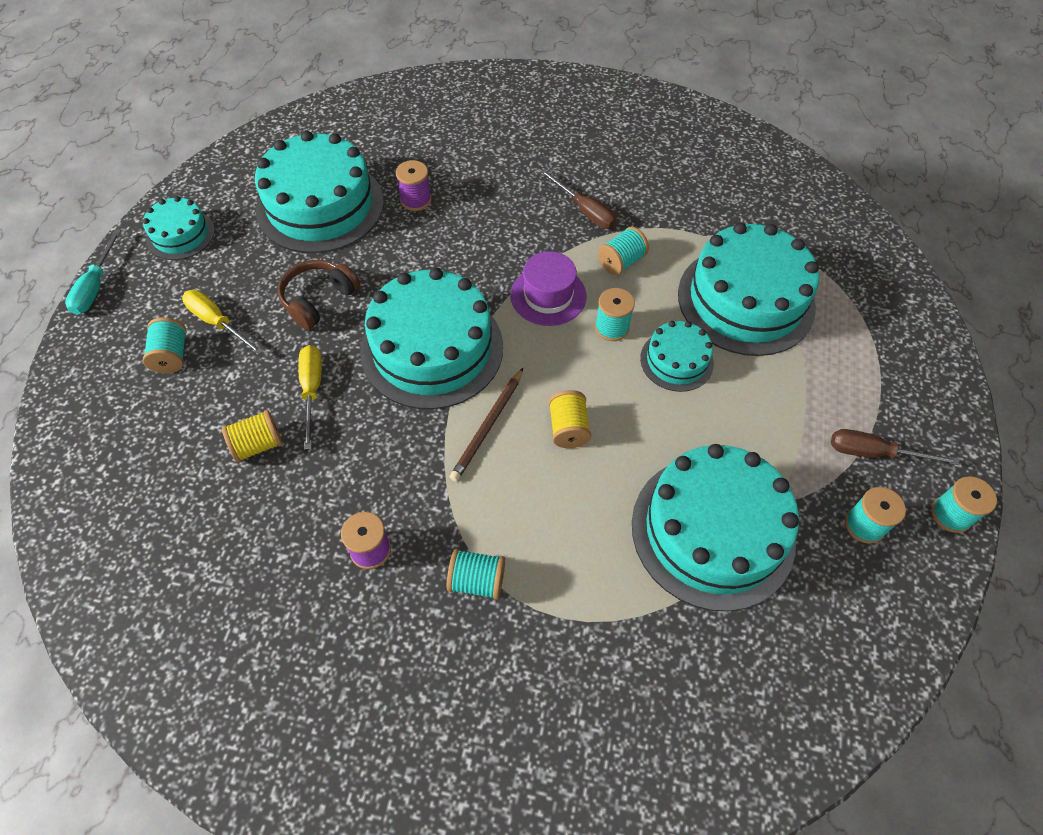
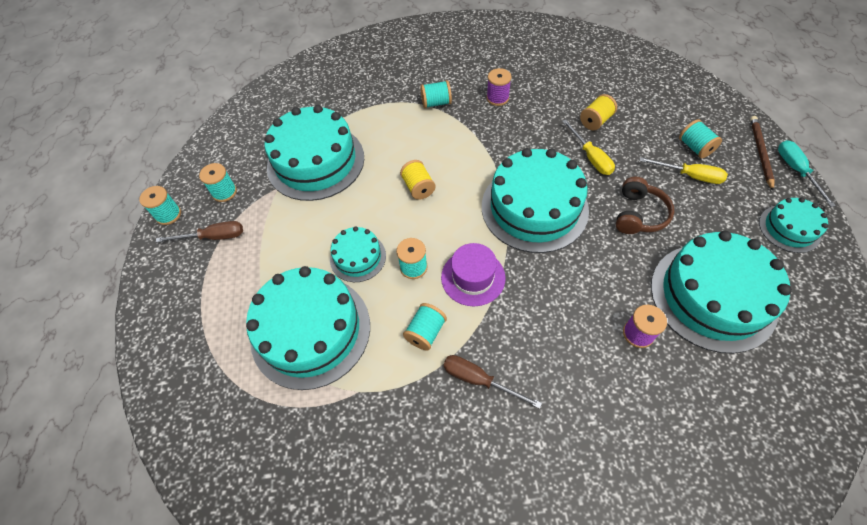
camera: 165 degrees right, 0 degrees up
(488, 426) = (469, 172): brown pencil -> brown pencil (760, 153)

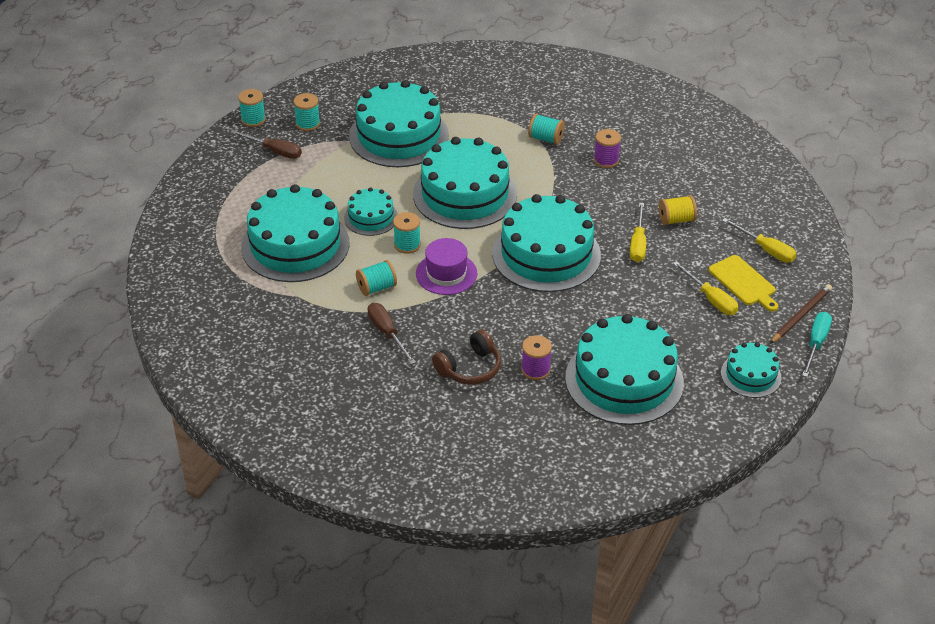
camera: 30 degrees right, 15 degrees down
(418, 187) = (465, 194): yellow spool -> turquoise cake
(638, 214) = (630, 302): brown headphones -> brown headphones (469, 368)
(678, 111) = (765, 249): none -> yellow screwdriver
(695, 147) = (743, 282): turquoise spool -> yellow cutting board

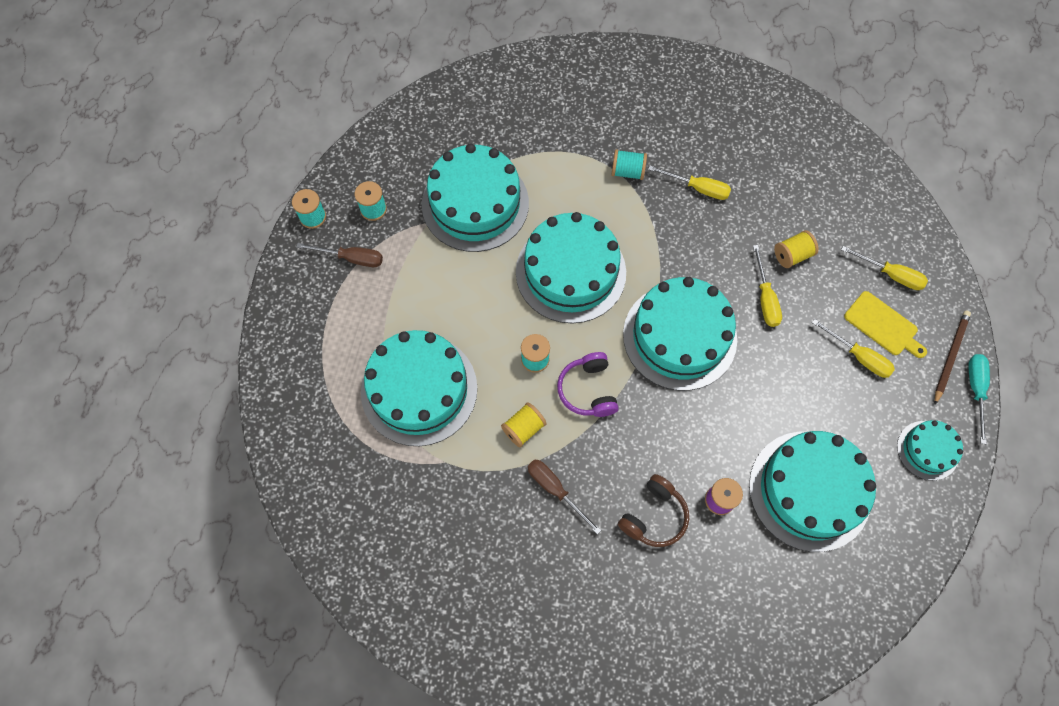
camera: 15 degrees left, 25 degrees up
(371, 217) = (485, 330): turquoise cake -> none
(376, 287) = (523, 428): turquoise spool -> yellow spool
(446, 273) = (588, 390): purple hat -> purple headphones
(606, 160) = (697, 188): purple spool -> yellow screwdriver

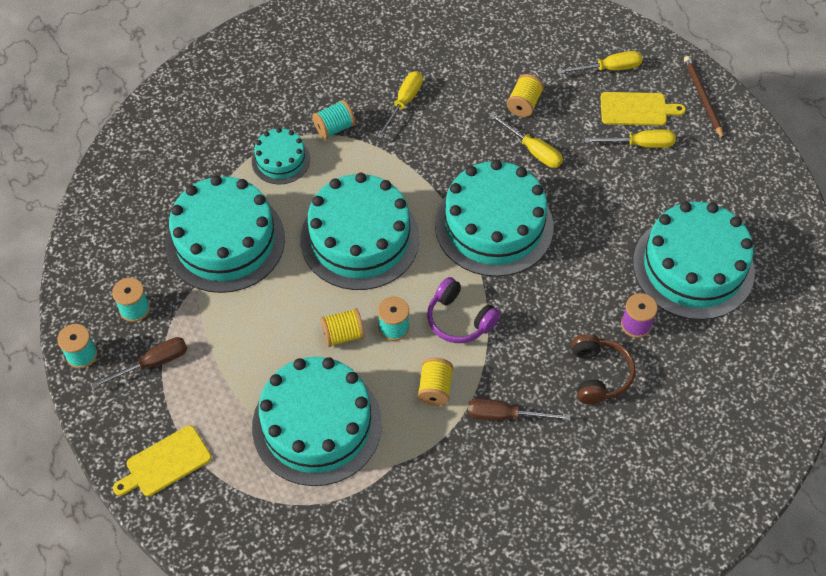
camera: 40 degrees left, 10 degrees down
(299, 336) = (165, 463): none -> yellow cutting board
(495, 337) = (343, 334): none -> yellow spool
(697, 188) = (404, 103): yellow screwdriver -> yellow screwdriver turned 45 degrees counterclockwise
(927, 450) = (747, 176): turquoise cake -> turquoise cake (280, 160)
(975, 390) = (741, 110): turquoise screwdriver -> none

